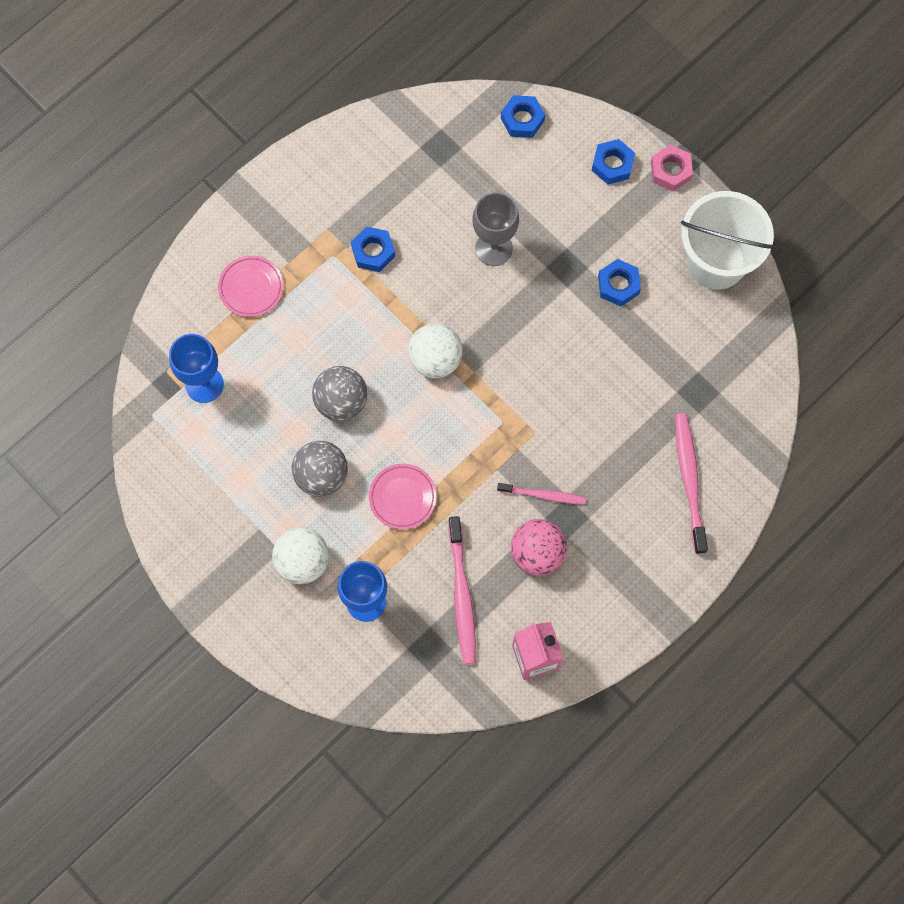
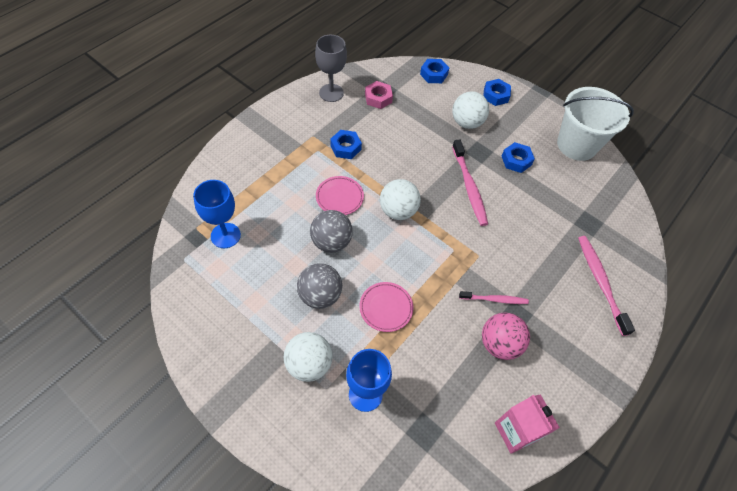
camera: 10 degrees left, 15 degrees down
(251, 288) = (260, 172): pink plate -> pink plate (339, 197)
(462, 594) = (444, 382): pink toothbrush -> pink toothbrush (469, 186)
(494, 248) = (428, 143): grey goblet -> grey goblet (331, 93)
(557, 215) = (466, 123): none -> white ball
(670, 171) = (533, 97): pink nut -> pink nut (378, 98)

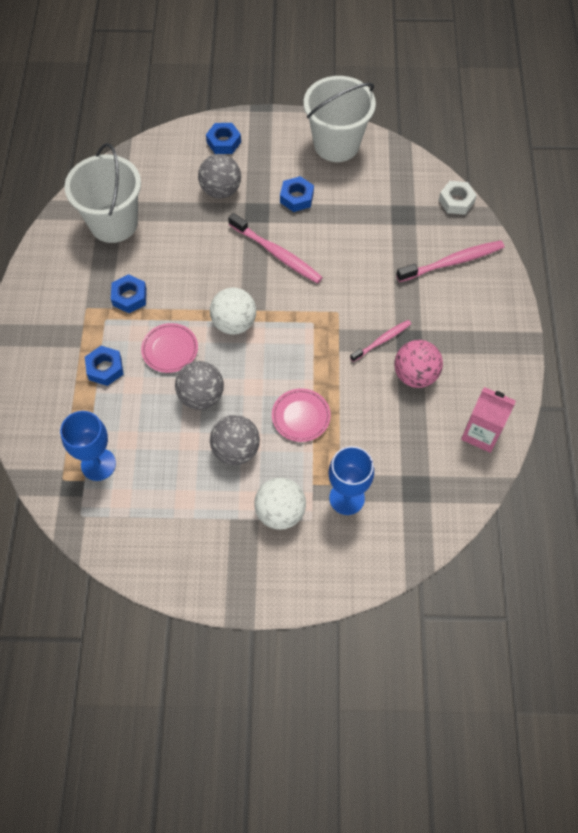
camera: 35 degrees left, 5 degrees up
(331, 93) = (61, 250): grey goblet -> none
(378, 98) = (113, 223): pink nut -> white bucket
(433, 74) = (145, 159): blue nut -> blue nut (105, 368)
(466, 123) = (221, 190): white ball -> grey ball
(600, 283) = (452, 262): pink toothbrush -> pink toothbrush turned 120 degrees clockwise
(641, 241) = (456, 201): none -> white nut

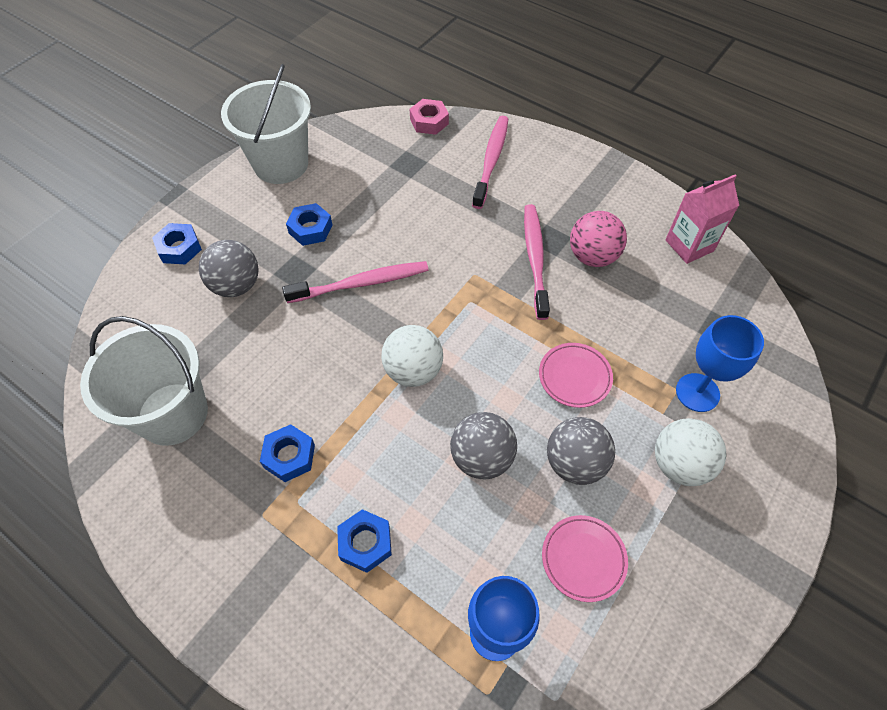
camera: 55 degrees left, 5 degrees down
(170, 350) = (396, 455): pink plate -> pink plate (583, 559)
(381, 341) = (535, 259): pink toothbrush -> pink toothbrush, size x1.63
(456, 201) = (429, 121): white nut -> pink nut

